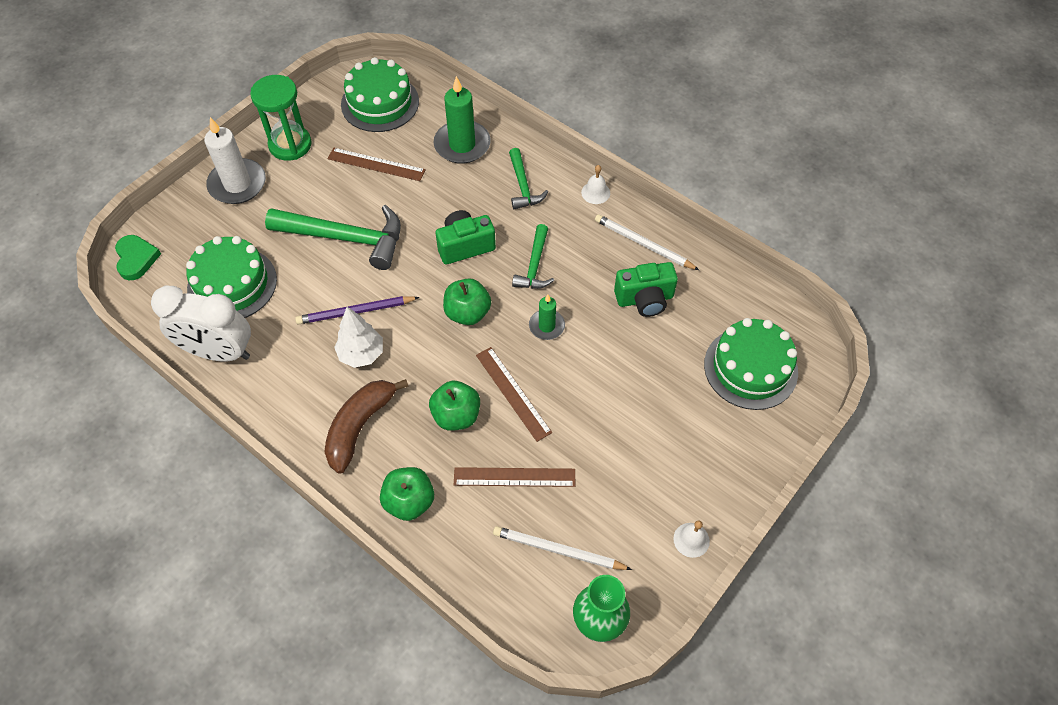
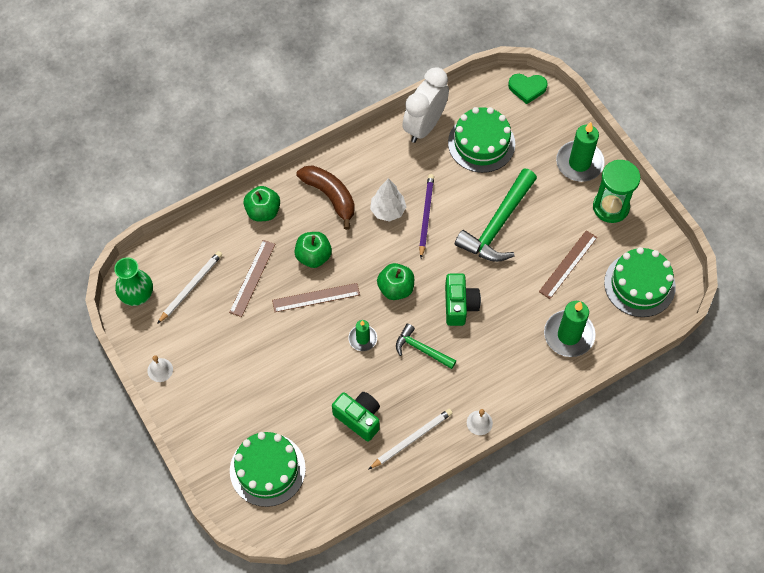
camera: 110 degrees right, 5 degrees up
(237, 184) = (579, 163): white candle -> green candle
(523, 186) = (506, 368): green hammer -> none
(645, 299) = (359, 418): green camera -> green camera turned 120 degrees clockwise

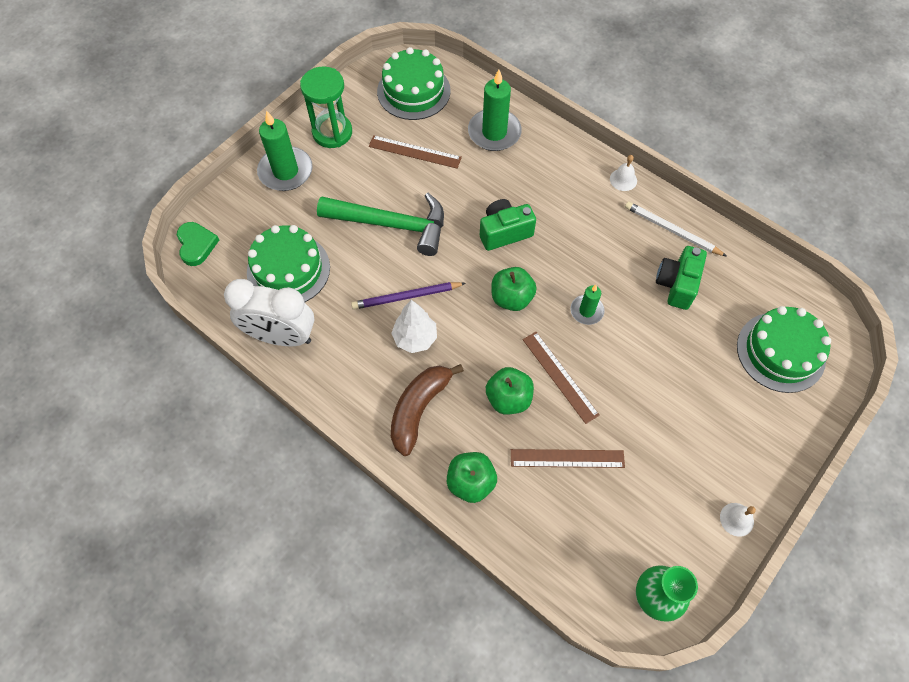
camera: 110 degrees left, 0 degrees up
(191, 287) = (613, 529): white pencil -> none
(422, 349) = (571, 251): green hammer -> none

